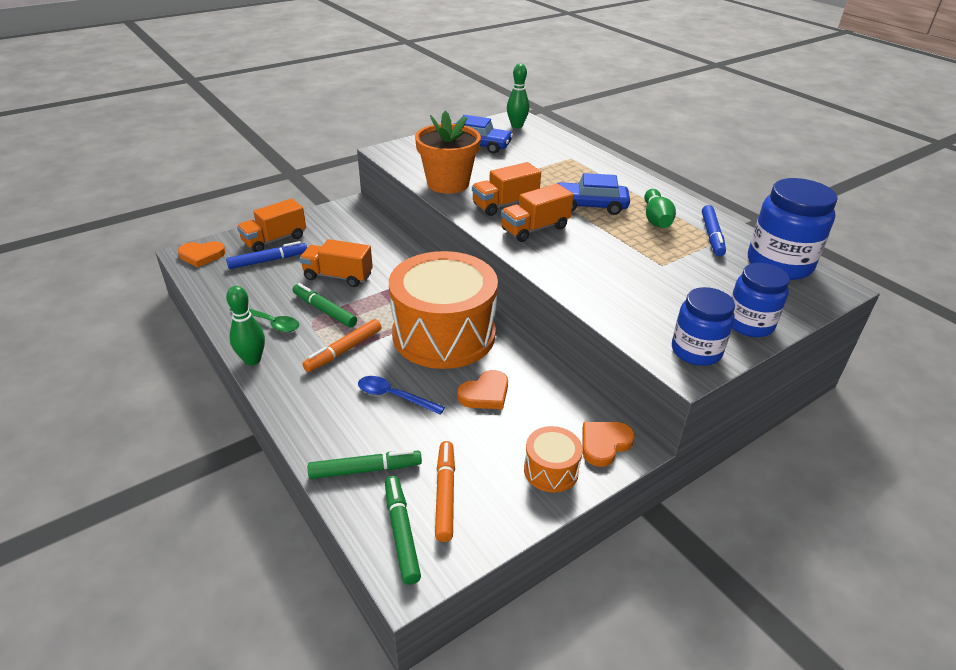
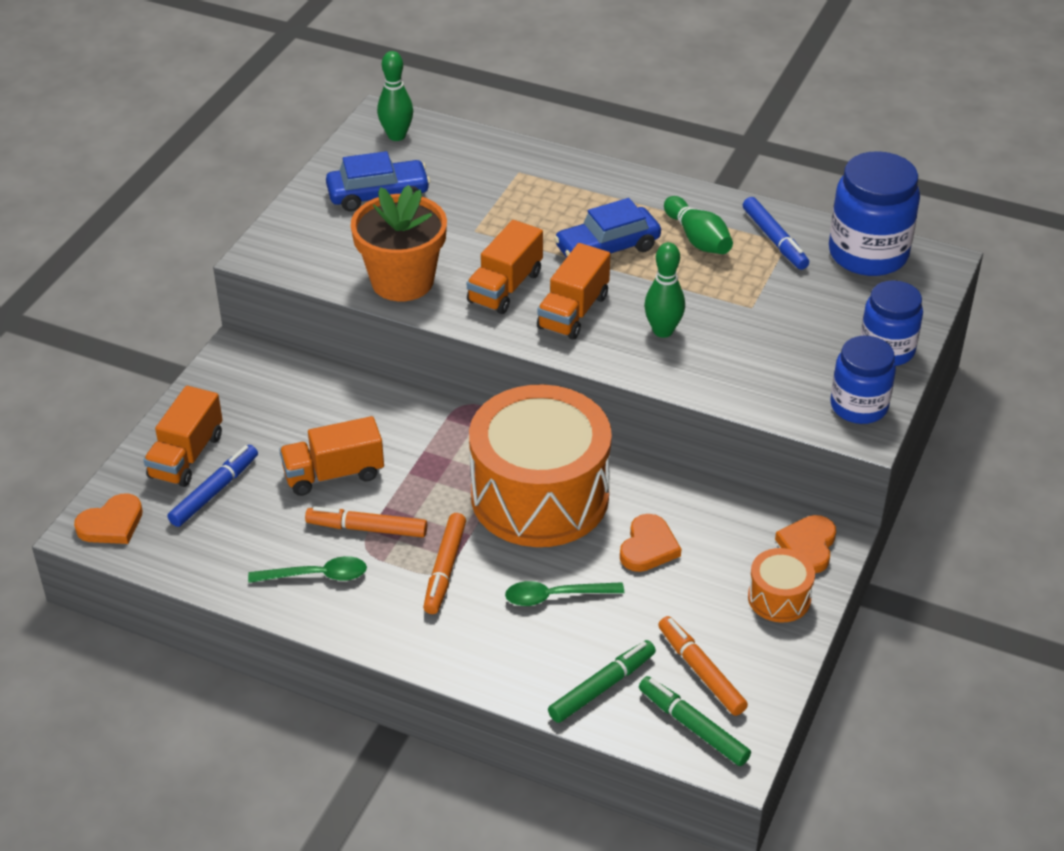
camera: 30 degrees left, 5 degrees up
(252, 360) = (349, 631): green bowling pin -> green bowling pin (663, 331)
(324, 310) = (367, 529): green marker -> orange marker
(394, 396) = (555, 596): blue spoon -> green spoon

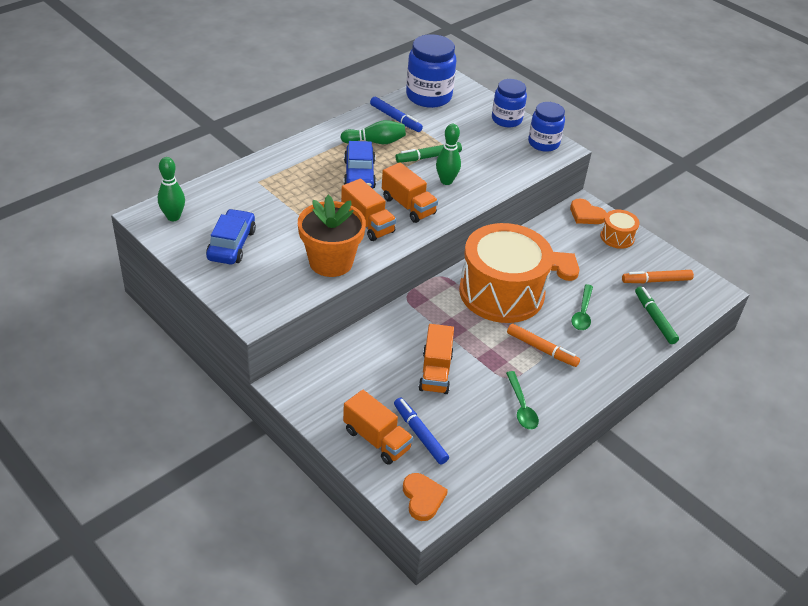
camera: 70 degrees left, 0 degrees up
(316, 575) = (521, 407): green spoon -> green spoon turned 150 degrees clockwise
(367, 529) = (492, 372): orange marker -> none
(693, 726) = (692, 297): green marker -> green marker (428, 157)
(774, 240) = (395, 119): blue marker -> blue marker turned 45 degrees clockwise

